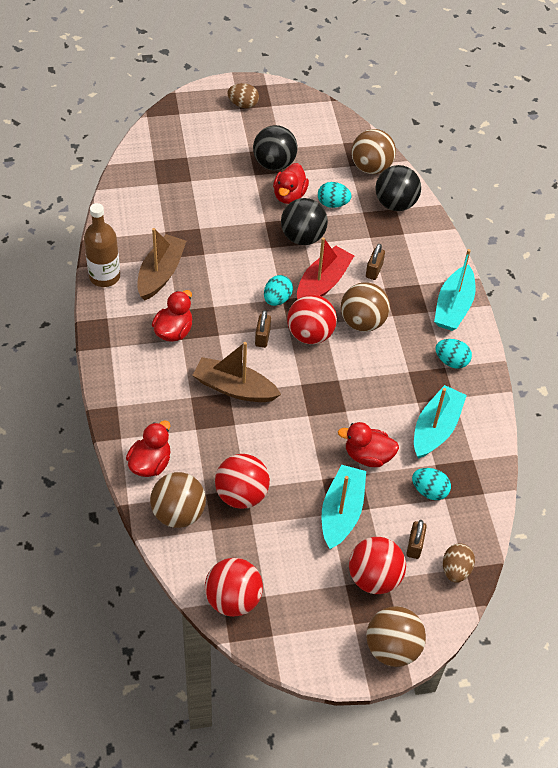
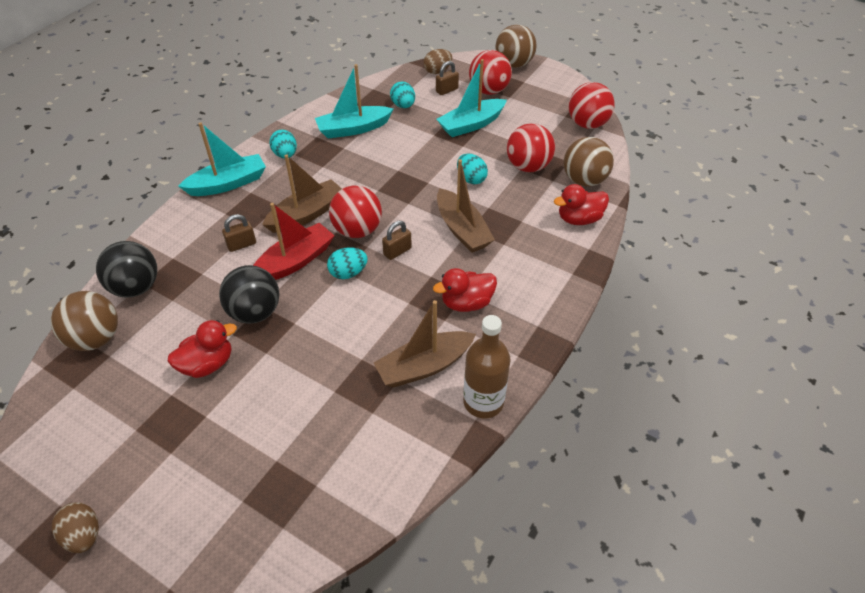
camera: 135 degrees left, 5 degrees down
(274, 164) = (170, 414): black ball -> none
(323, 283) = (295, 261): red boat -> red boat turned 150 degrees clockwise
(333, 204) = (184, 326): turquoise egg -> turquoise egg (471, 179)
(362, 322) = (306, 214): brown ball -> brown boat
(368, 456) = (417, 140): red duck -> none

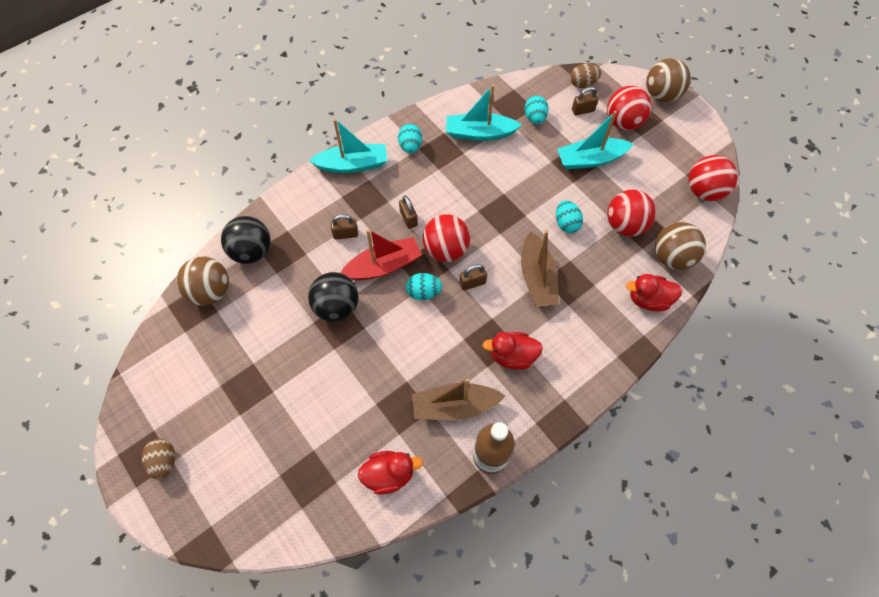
camera: 20 degrees right, 15 degrees up
(207, 364) = (287, 344): red duck -> red duck (389, 474)
(306, 214) = (408, 219): brown boat -> brown padlock

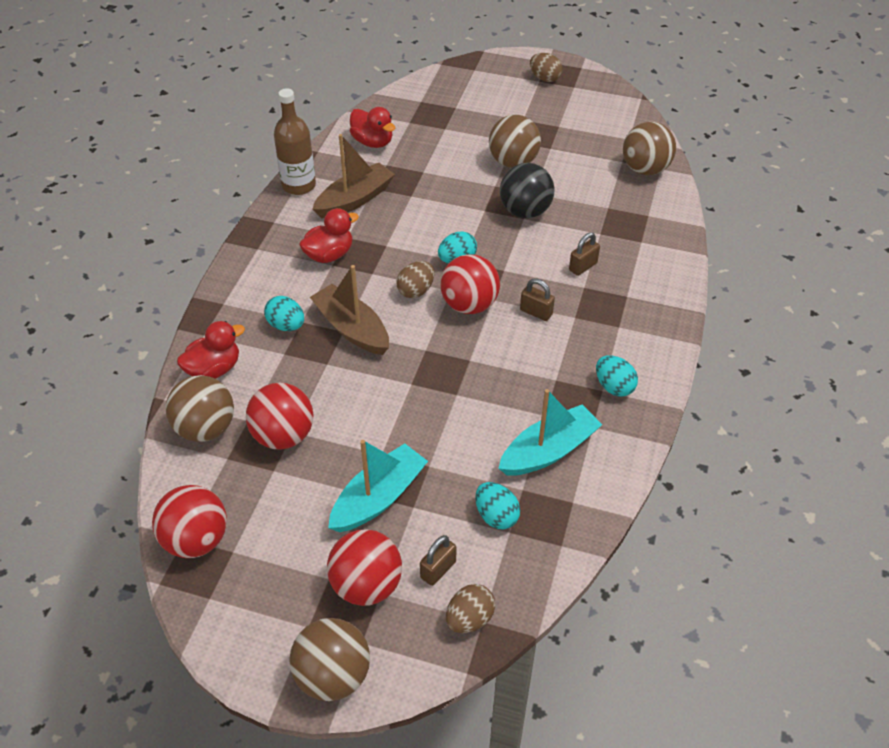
camera: 145 degrees right, 15 degrees down
(252, 251) = (650, 210): black ball -> none
(297, 366) = (513, 162): none -> brown ball
(353, 164) = (653, 331): turquoise boat -> none
(383, 266) = (517, 261): red boat -> none
(389, 474) = (373, 142): red duck -> red duck turned 90 degrees counterclockwise
(472, 283) = (416, 291): brown padlock -> brown egg
(566, 223) = (357, 400): turquoise egg -> turquoise egg (286, 325)

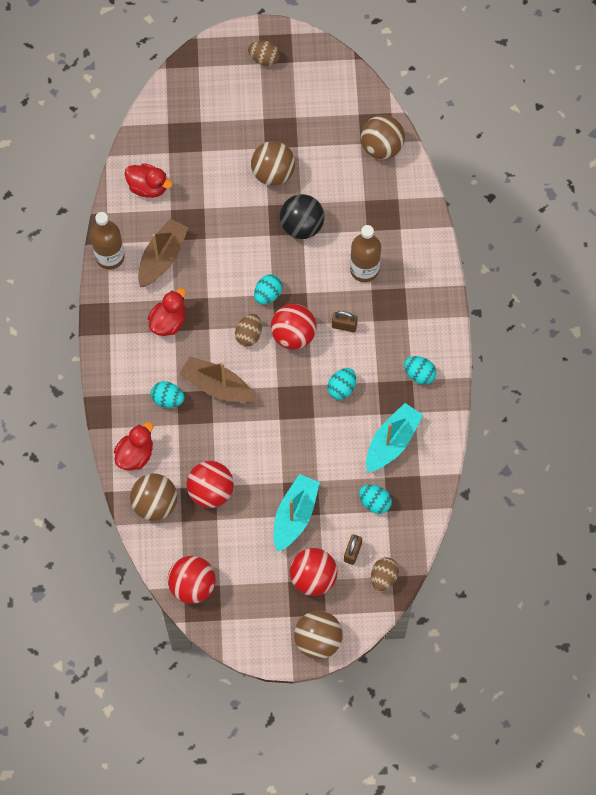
camera: 20 degrees left, 20 degrees up
(506, 373) = (342, 388): none -> turquoise egg
(583, 266) = (364, 269): brown padlock -> brown bottle

